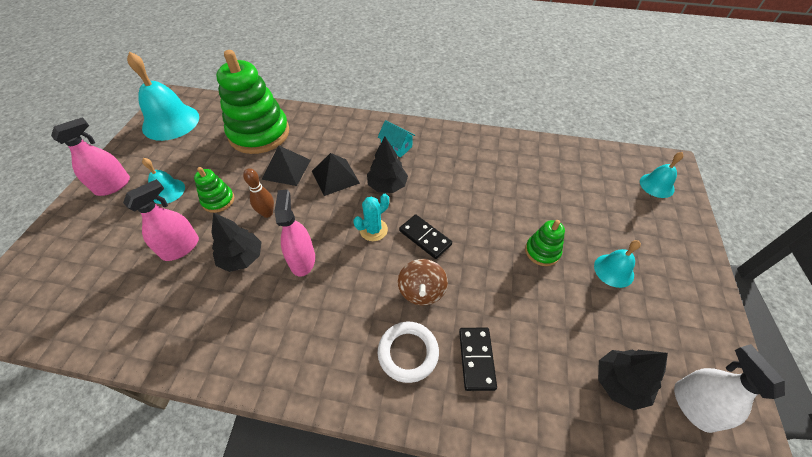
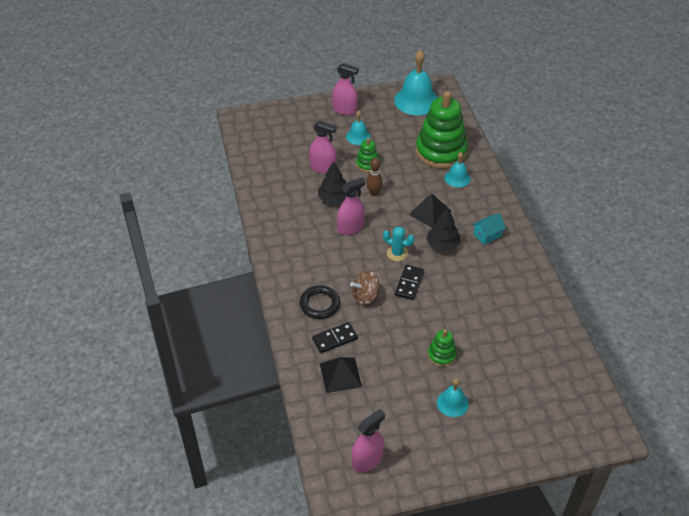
camera: 65 degrees right, 5 degrees down
(286, 169) = (418, 183): black pyramid -> black pyramid (340, 375)
(396, 147) = (487, 235): turquoise house -> turquoise house turned 45 degrees clockwise
(408, 353) = (319, 304): white ring -> black ring
(620, 383) = (361, 418): black tree -> none
(657, 185) = (573, 424): turquoise bell -> turquoise bell (457, 178)
(693, 406) = (367, 460): white spray bottle -> pink spray bottle

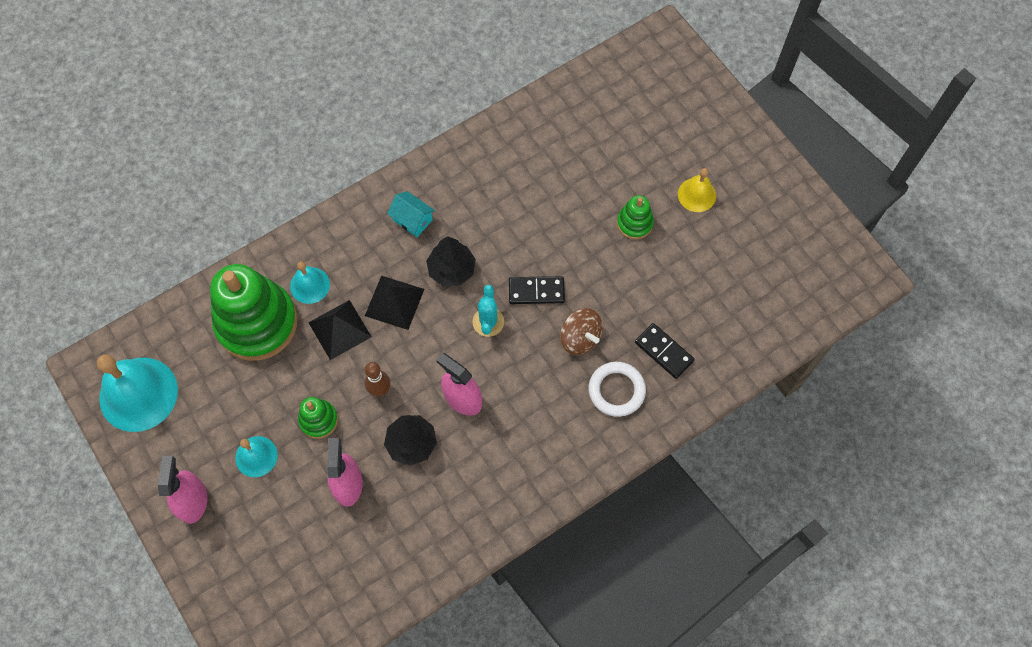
camera: 110 degrees left, 20 degrees up
(319, 304) = (616, 390): black ring -> white ring
(340, 375) = (714, 326): black pyramid -> black pyramid (340, 329)
(367, 460) = (811, 260): pink spray bottle -> none
(452, 403) = (696, 195): turquoise bell -> yellow bell

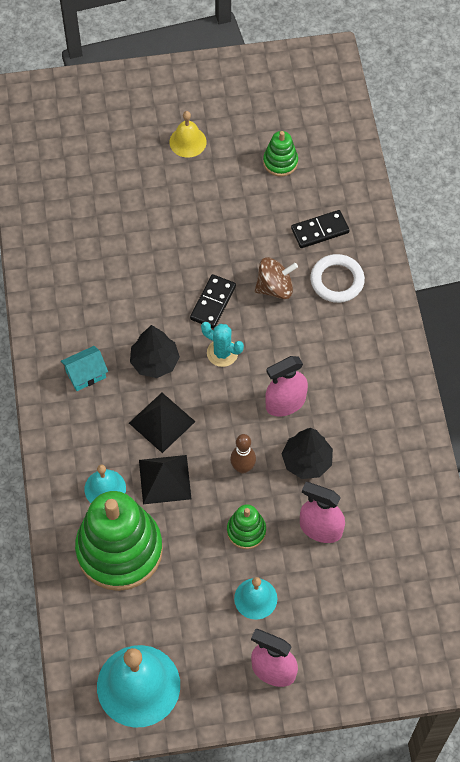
camera: 65 degrees left, 5 degrees down
(634, 223) = (189, 199): green stacking toy -> green stacking toy (280, 162)

